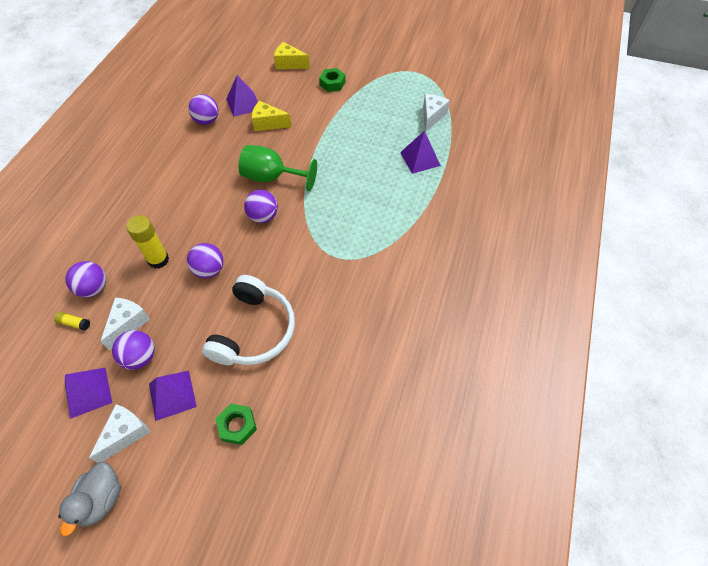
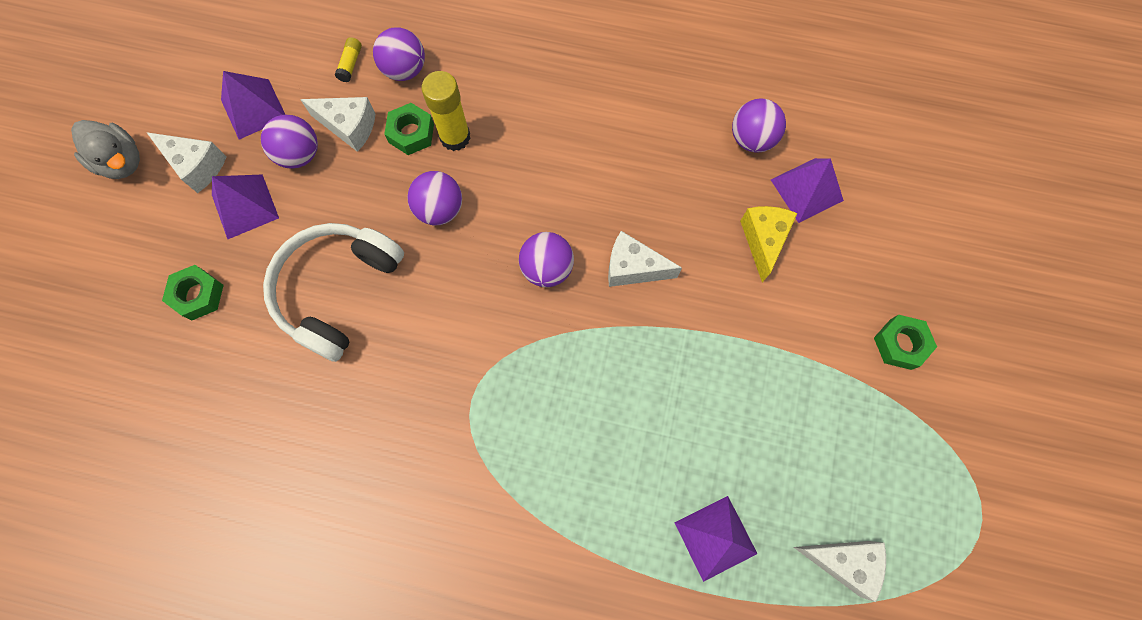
camera: 85 degrees right, 15 degrees up
(101, 499) = (122, 162): grey duck -> grey duck turned 150 degrees counterclockwise
(146, 285) = (411, 133): none -> green nut
(254, 330) = (337, 291): white headphones -> white headphones turned 105 degrees clockwise
(272, 177) = (633, 268): green goblet -> white cheese
(289, 64) = (940, 252): yellow cheese -> none

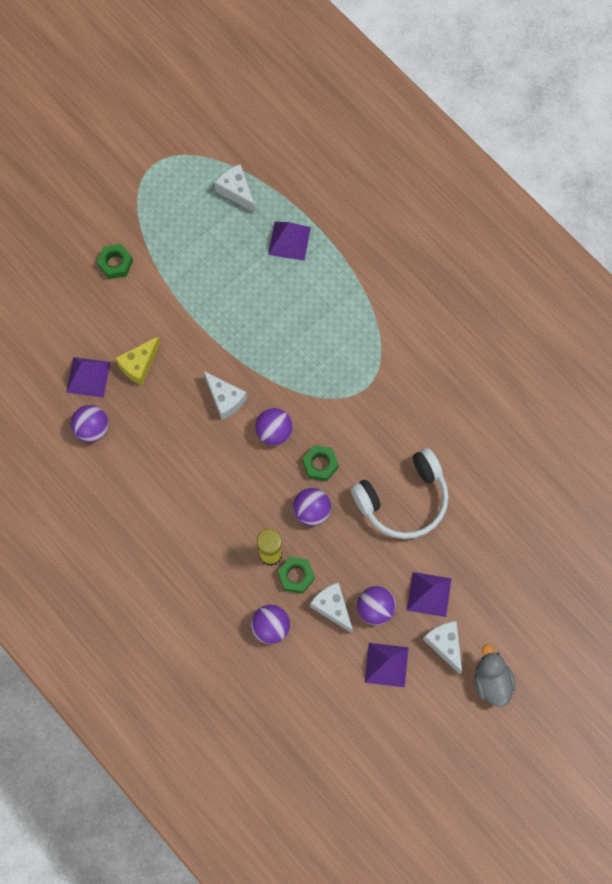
camera: 145 degrees left, 0 degrees up
(198, 295) = (487, 552): green nut -> green nut (320, 464)
(350, 64) = (303, 656): yellow glue stick -> none

